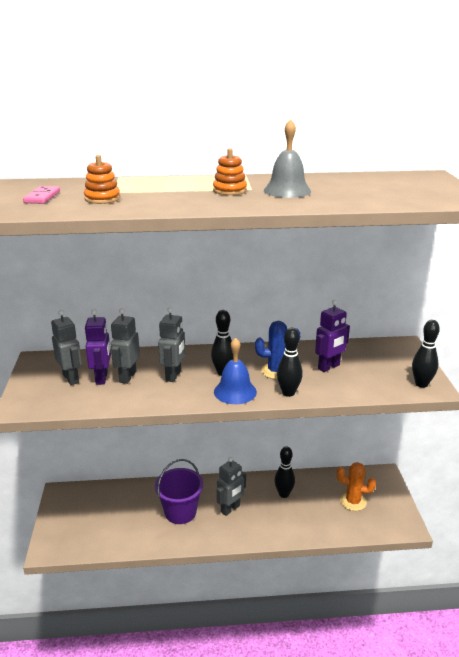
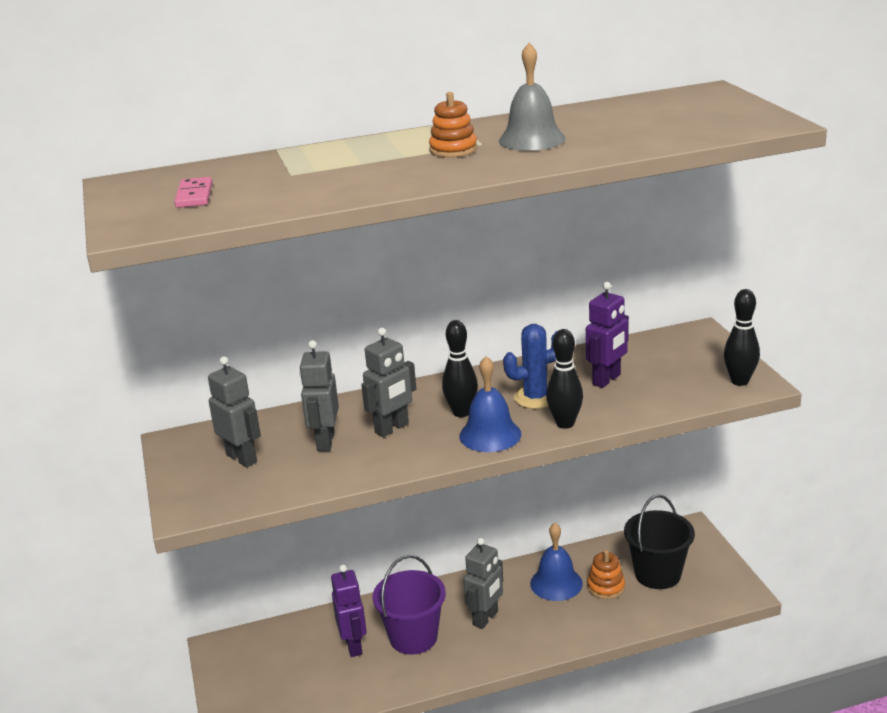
camera: 10 degrees left, 0 degrees up
(102, 199) = (284, 186): orange stacking toy -> orange stacking toy (606, 587)
(102, 378) = (288, 450): purple robot -> purple robot (354, 645)
(173, 375) = (392, 428): grey robot -> grey robot turned 45 degrees clockwise
(284, 494) = (556, 583): black bowling pin -> blue bell
(353, 501) = (657, 574): orange cactus -> black bucket

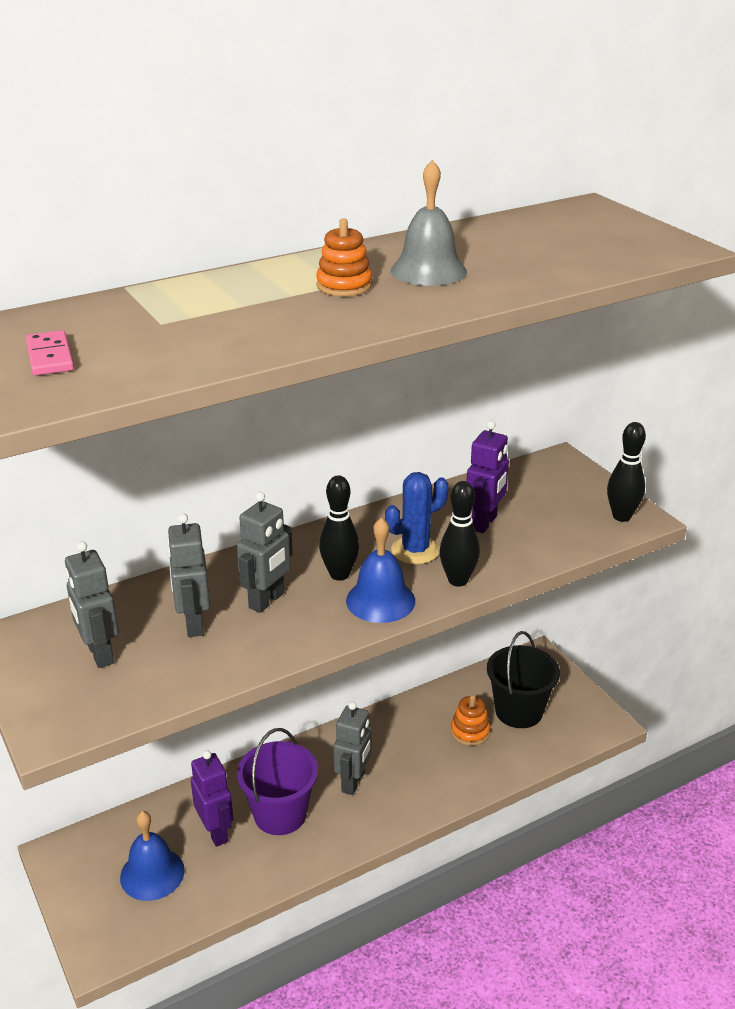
camera: 15 degrees left, 5 degrees up
(242, 458) = (99, 654): grey robot -> grey robot turned 150 degrees counterclockwise
(556, 583) = (418, 733): blue bell -> blue bell (152, 873)

